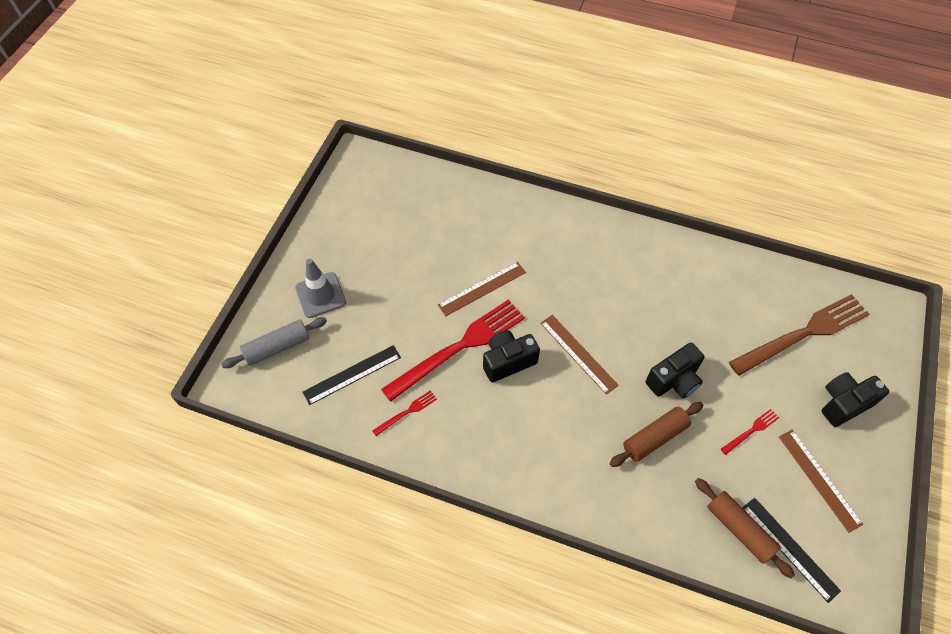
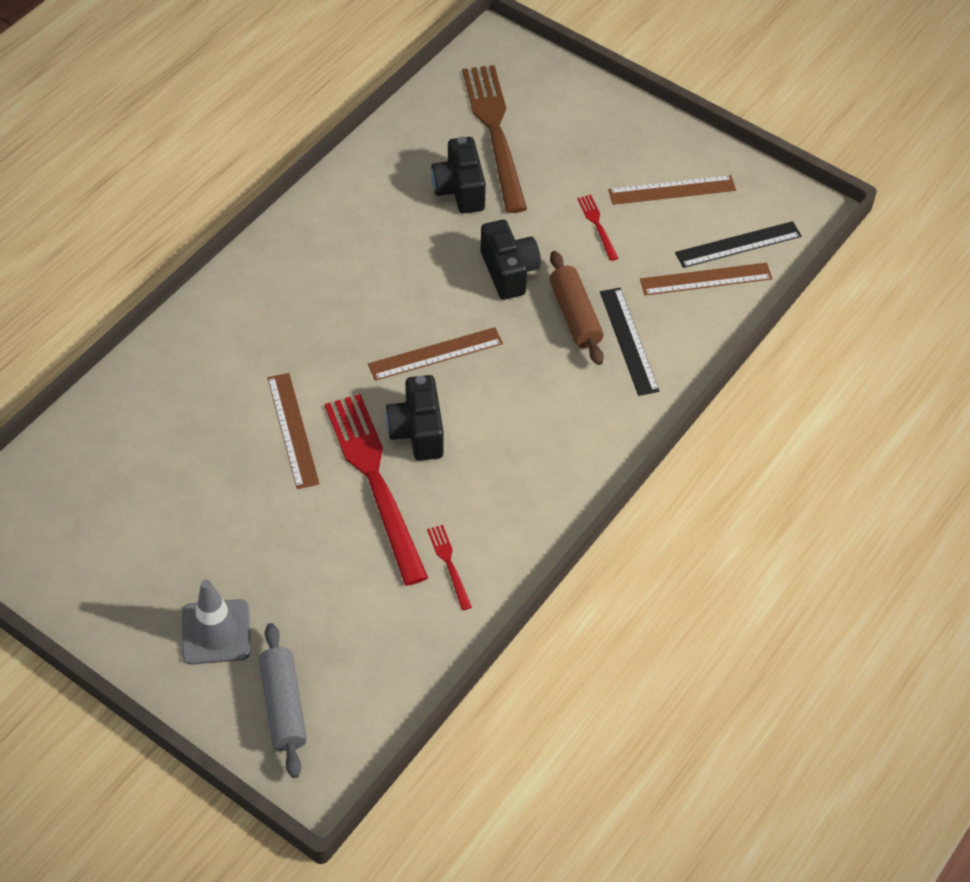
camera: 75 degrees left, 5 degrees down
(352, 374) = (366, 617): black ruler -> black ruler (628, 341)
(739, 529) = (706, 279): brown rolling pin -> brown ruler
(843, 404) = (593, 134): black camera -> black camera (459, 190)

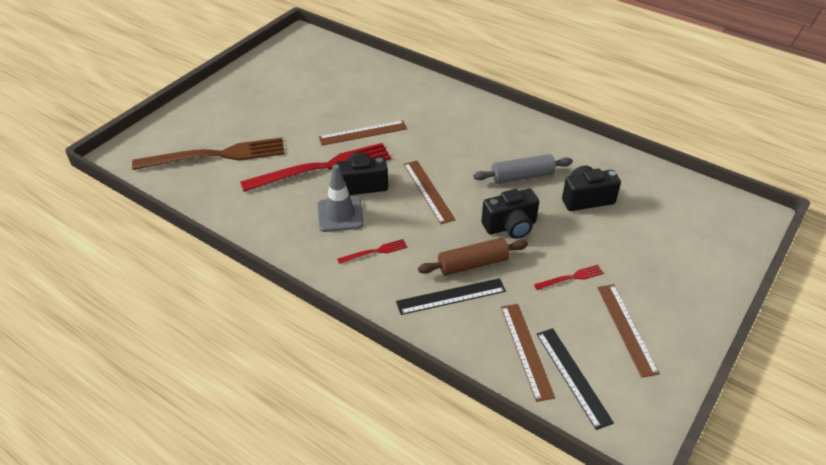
camera: 90 degrees right, 10 degrees down
(216, 632) = (224, 114): grey traffic cone -> grey traffic cone (340, 214)
(283, 706) = (170, 140): grey rolling pin -> grey rolling pin (522, 176)
(449, 564) = (254, 202): red fork -> red fork (375, 252)
(495, 132) = (654, 216): brown fork -> brown fork (216, 155)

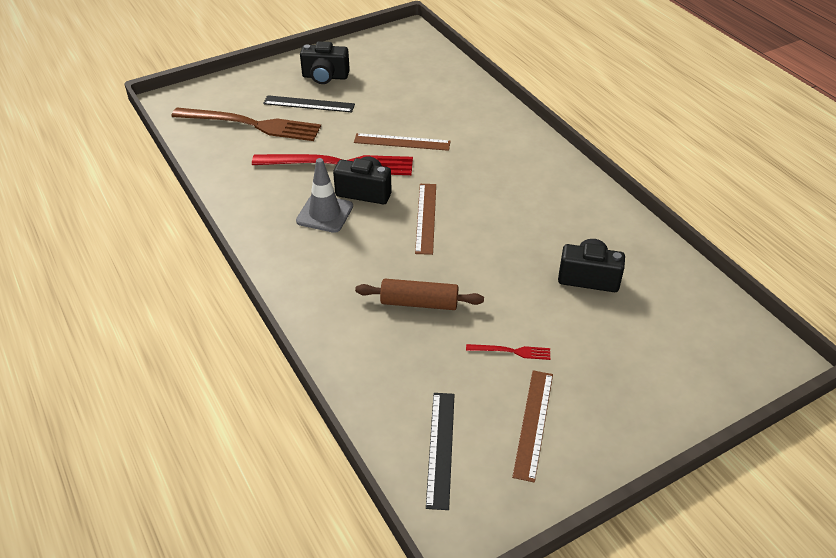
camera: 25 degrees right, 0 degrees up
(375, 252) = (332, 259): red fork -> none
(451, 296) = (375, 326): black ruler -> black ruler (309, 104)
(510, 226) = (485, 279): black camera -> black camera (325, 77)
(522, 176) = (535, 233): grey rolling pin -> none
(526, 350) = (412, 405): brown ruler -> none

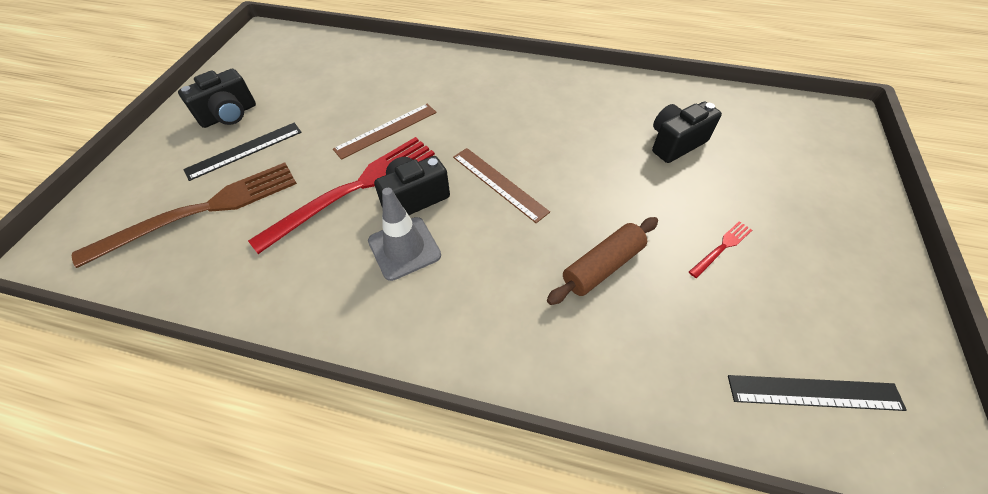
camera: 45 degrees left, 10 degrees up
(441, 448) = (814, 392): black ruler -> black ruler turned 45 degrees counterclockwise
(533, 423) = (823, 297): brown ruler -> none

